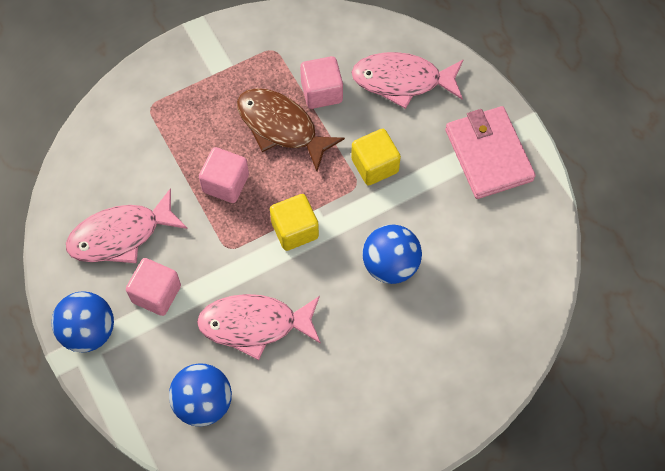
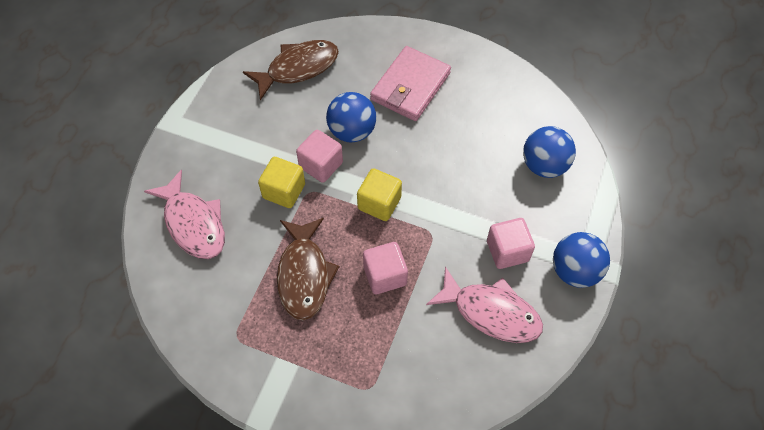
camera: 130 degrees left, 5 degrees down
(254, 325) = (467, 176): pink fish -> none
(321, 92) = (248, 271): pink cube -> pink cube (321, 165)
(488, 155) = (216, 131): pink wallet -> pink wallet (410, 86)
(508, 272) = (298, 68): none -> brown fish

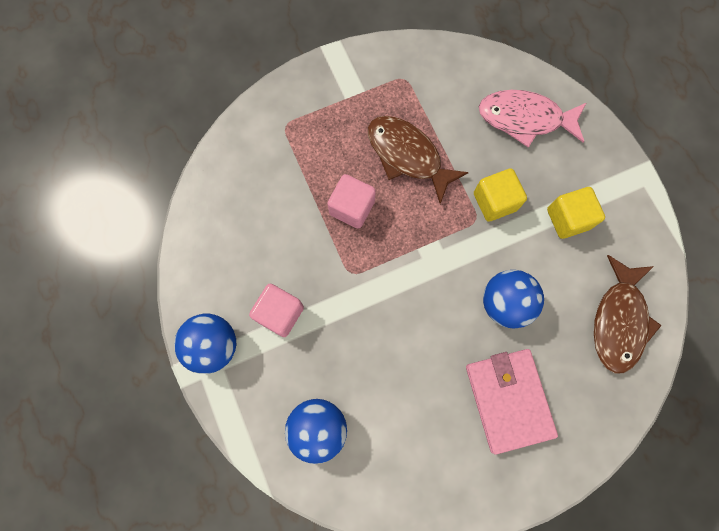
camera: 135 degrees right, 15 degrees up
(321, 165) = (493, 249): pink cube -> none
(379, 203) = (415, 260): yellow cube -> yellow cube (568, 219)
(491, 312) = (250, 251): pink fish -> none

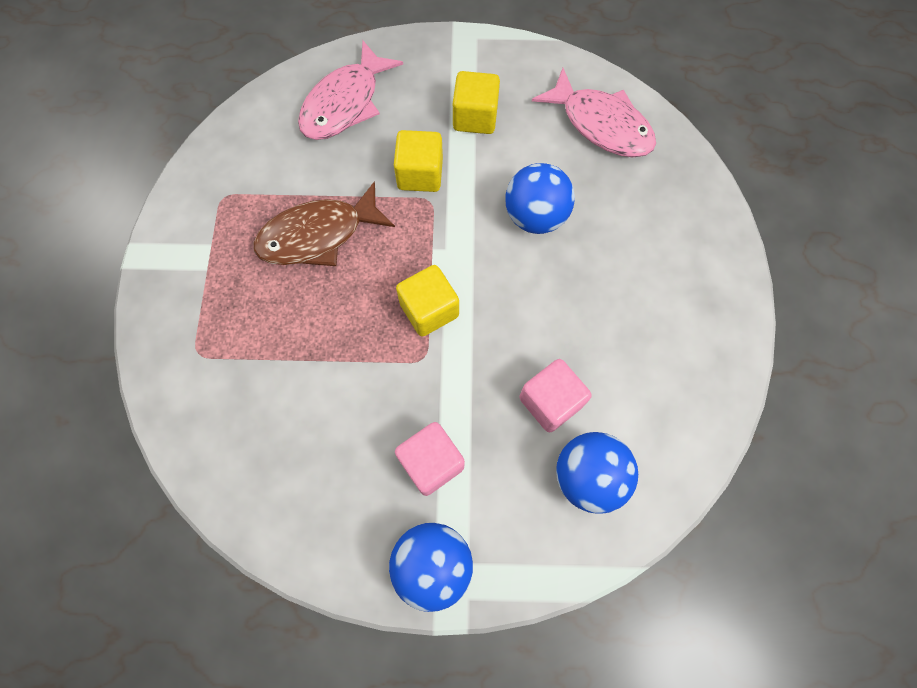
camera: 65 degrees left, 5 degrees down
(352, 208) = (346, 322): pink cube -> pink cube (550, 401)
(389, 260) = (429, 310): none -> yellow cube
(508, 400) = (638, 261): pink wallet -> none
(618, 321) = (601, 124): brown fish -> pink fish

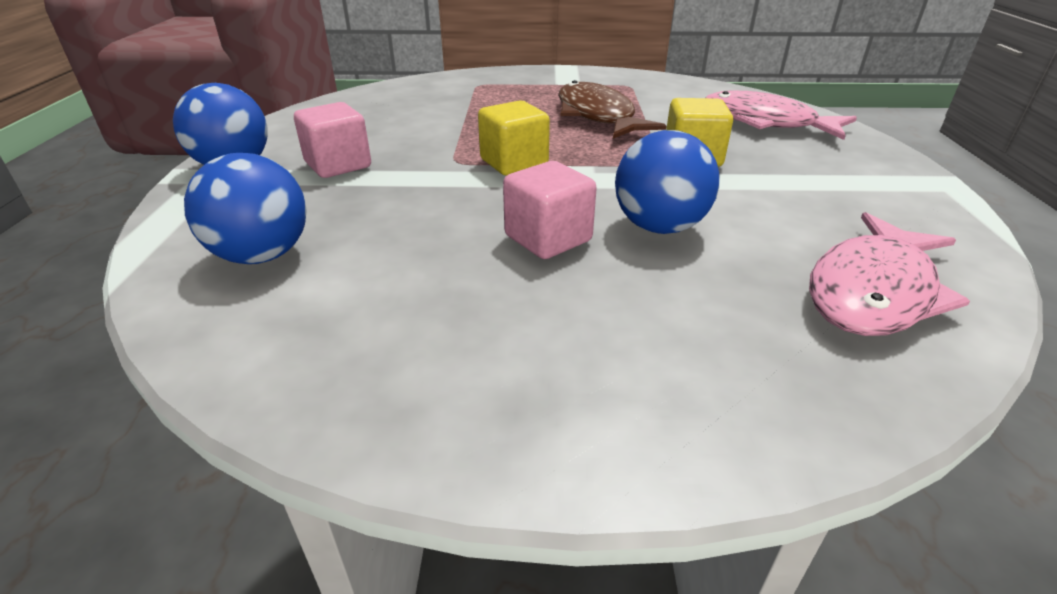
camera: 90 degrees right, 35 degrees down
(475, 117) = (802, 188): yellow cube -> none
(550, 401) = (378, 231): pink cube -> pink cube (548, 238)

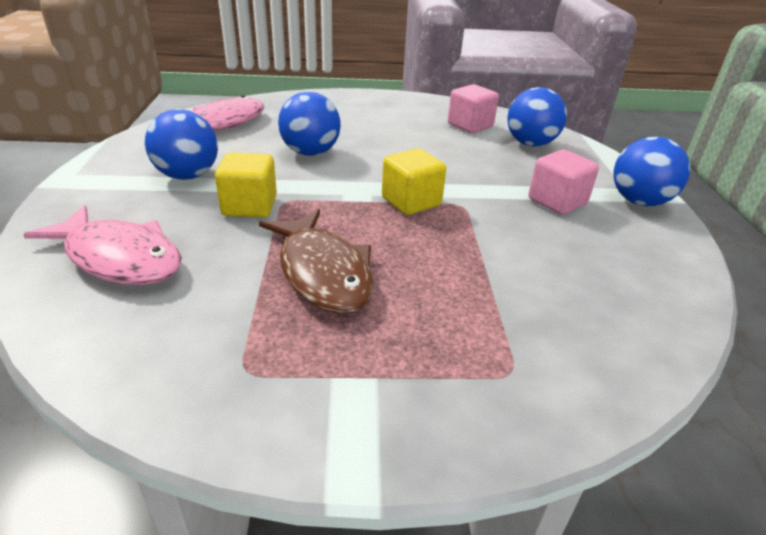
camera: 175 degrees right, 0 degrees up
(548, 238) = (379, 148): pink cube -> pink cube (470, 125)
(800, 188) = (188, 175): none -> blue ball

